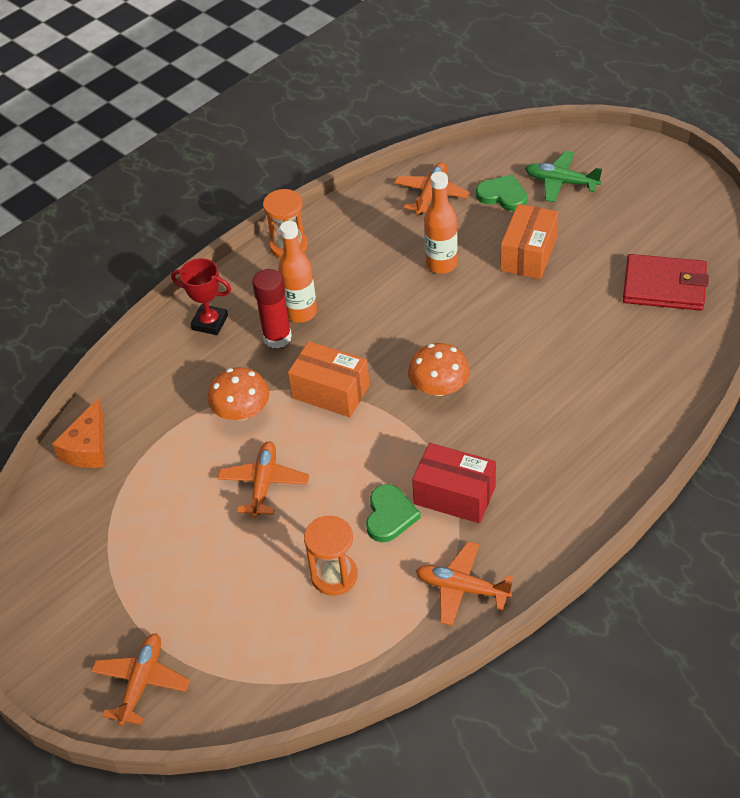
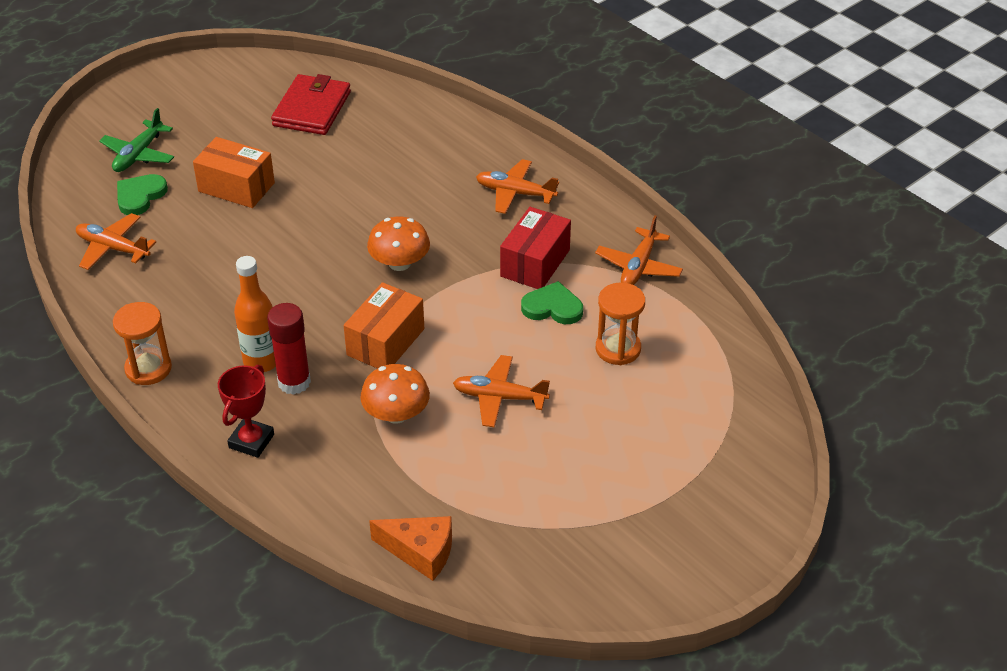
camera: 90 degrees left, 5 degrees down
(141, 682) = (732, 493): orange plane -> orange plane (515, 193)
(441, 264) = (227, 249): orange bottle -> none

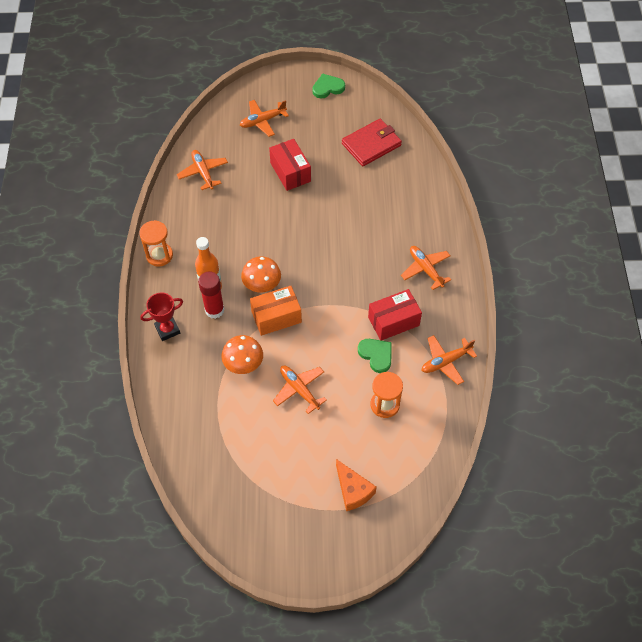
camera: 40 degrees right, 15 degrees up
(138, 154) = (262, 121): green plane -> orange plane
(140, 196) = (241, 148): green heart -> green heart (328, 88)
(236, 187) = (290, 172): orange box -> red box
(399, 263) = (326, 274): orange mushroom -> orange mushroom (262, 284)
(420, 552) = (185, 448): orange cheese -> orange cheese (353, 491)

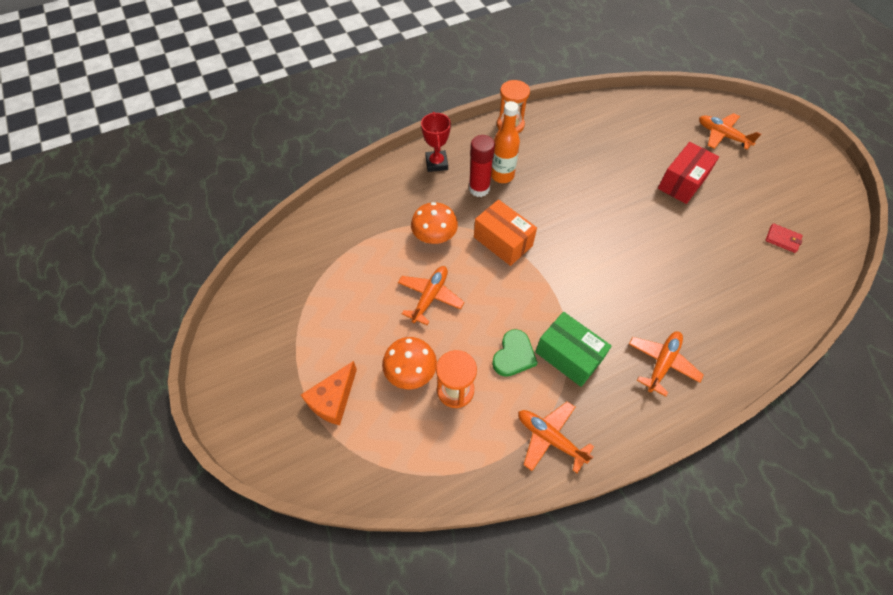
camera: 65 degrees right, 0 degrees up
(167, 329) = (436, 163): red trophy -> red trophy turned 45 degrees clockwise
(203, 172) = (623, 117): orange plane -> none
(262, 284) = (533, 213): orange mushroom -> orange mushroom (410, 371)
(328, 88) = (816, 170): green heart -> none
(371, 144) = (782, 239): red wallet -> red wallet, size x0.48
(393, 321) = (568, 356): red box -> green box

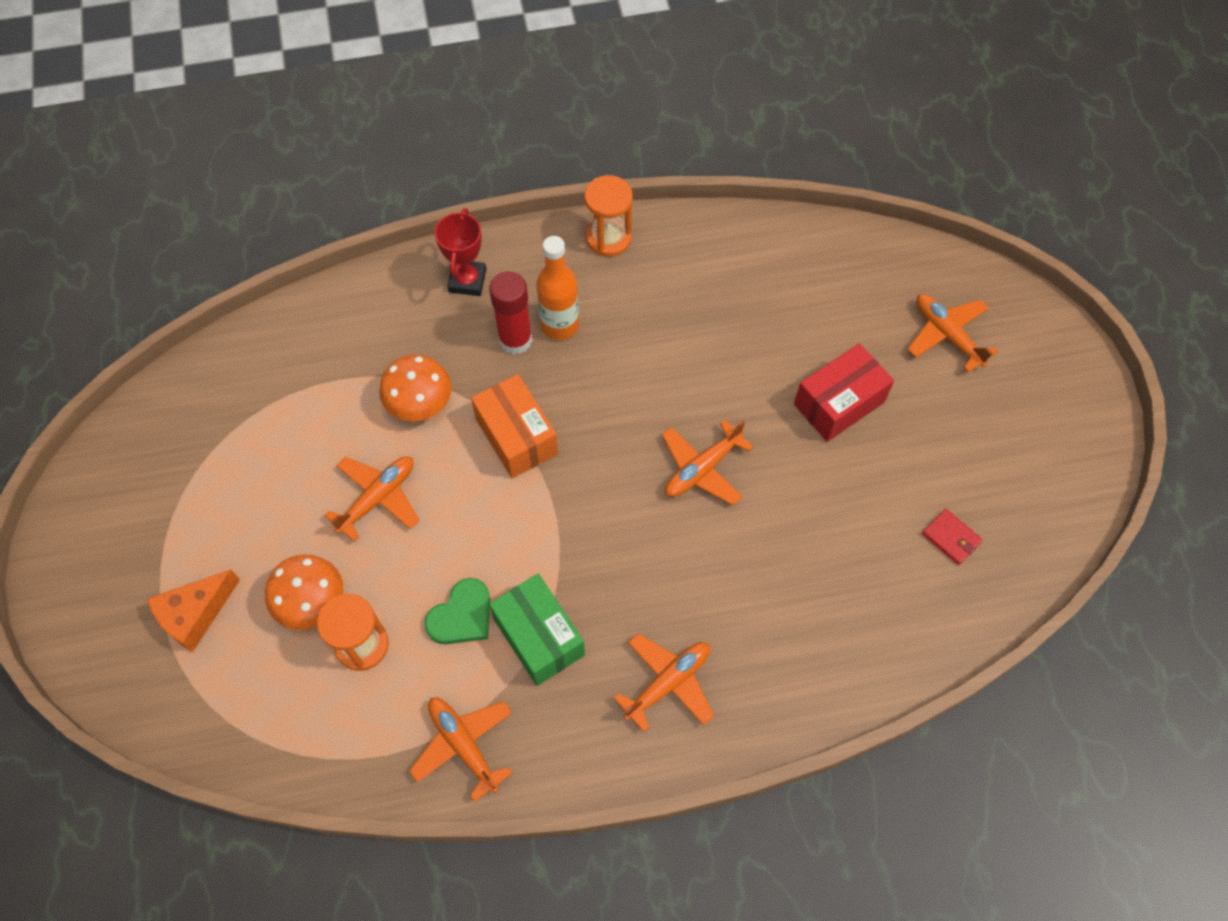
camera: 15 degrees right, 5 degrees up
(622, 234) = (702, 468): none -> orange plane

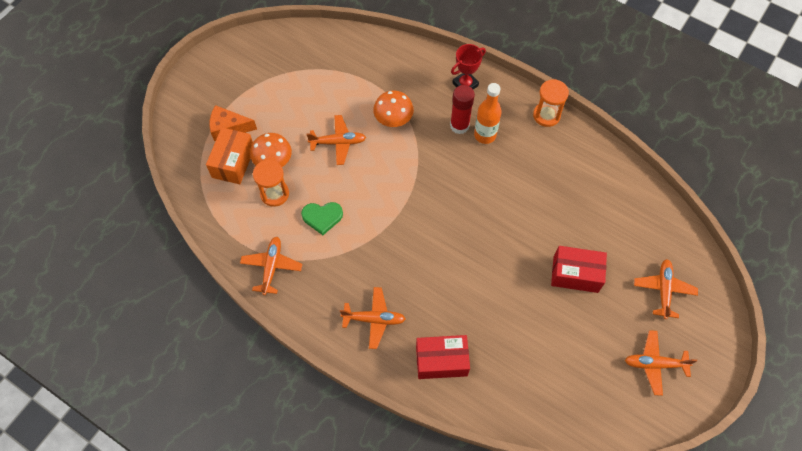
camera: 45 degrees right, 0 degrees up
(516, 436) = (418, 166): orange box -> orange box (233, 162)
(539, 637) = (343, 253): green box -> none
(702, 468) = (482, 247): orange plane -> orange plane (654, 364)
(800, 653) = (441, 361): none -> red box
(951, 538) = (563, 378): red wallet -> none

